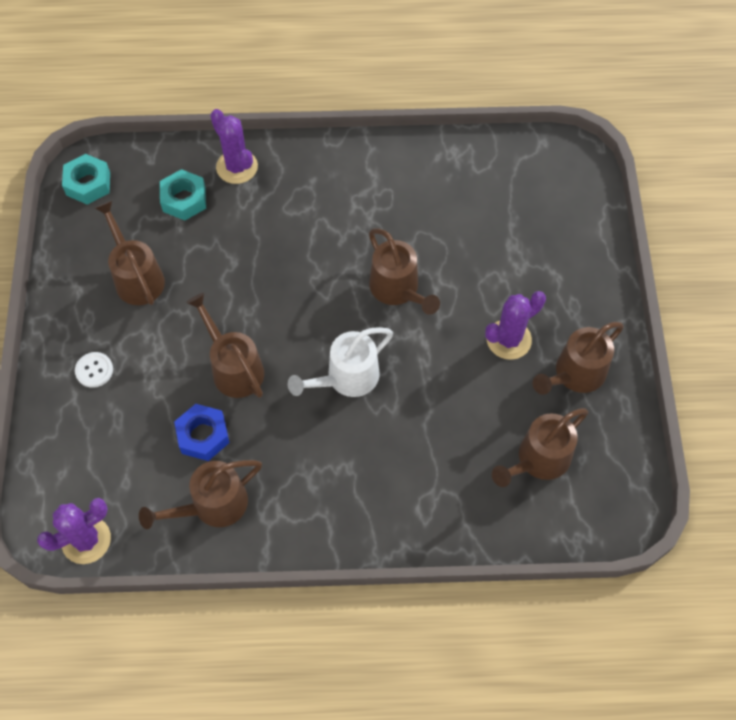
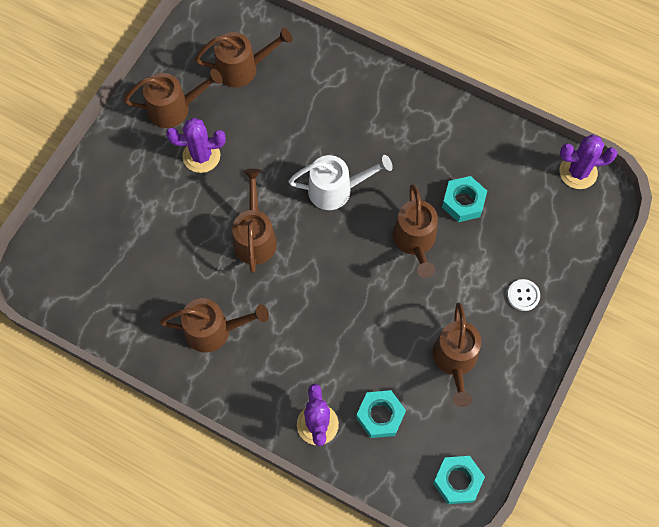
camera: 150 degrees left, 5 degrees up
(203, 435) = (463, 202): blue nut -> turquoise nut
(212, 506) = (480, 151): brown watering can -> brown watering can (215, 330)

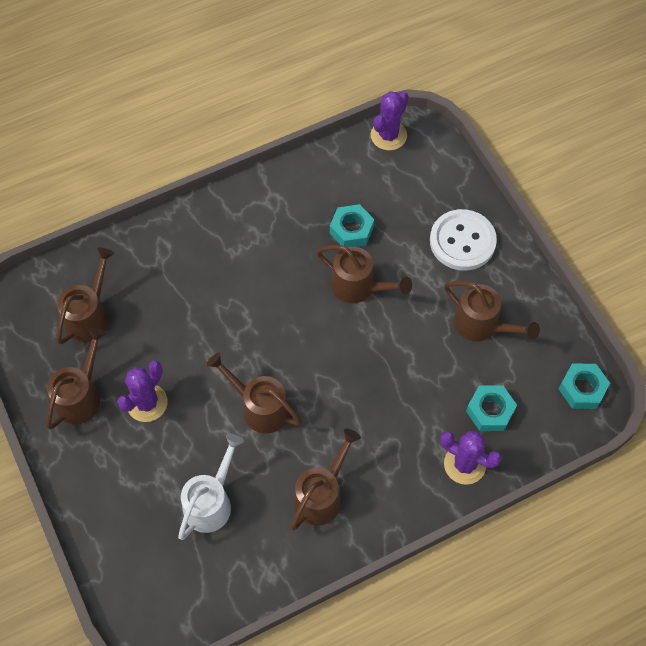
camera: 55 degrees left, 5 degrees down
(337, 189) = (266, 315): white watering can -> white watering can (211, 501)
(523, 295) = (462, 241): white button -> white button, size x2.12

